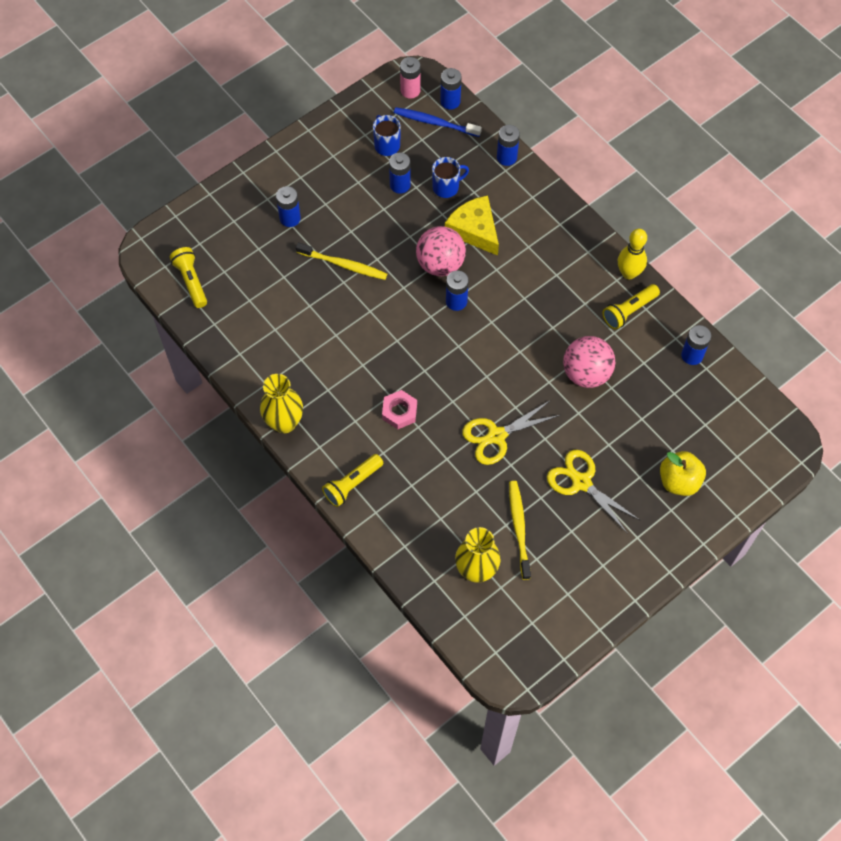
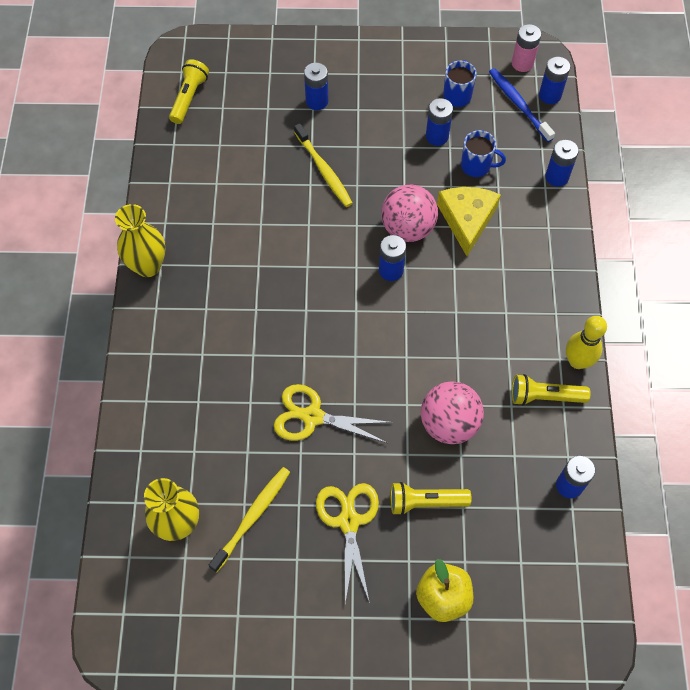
camera: 40 degrees right, 0 degrees up
(352, 484) = (150, 361): yellow flashlight -> yellow flashlight (425, 502)
(399, 412) = (249, 329): pink nut -> none

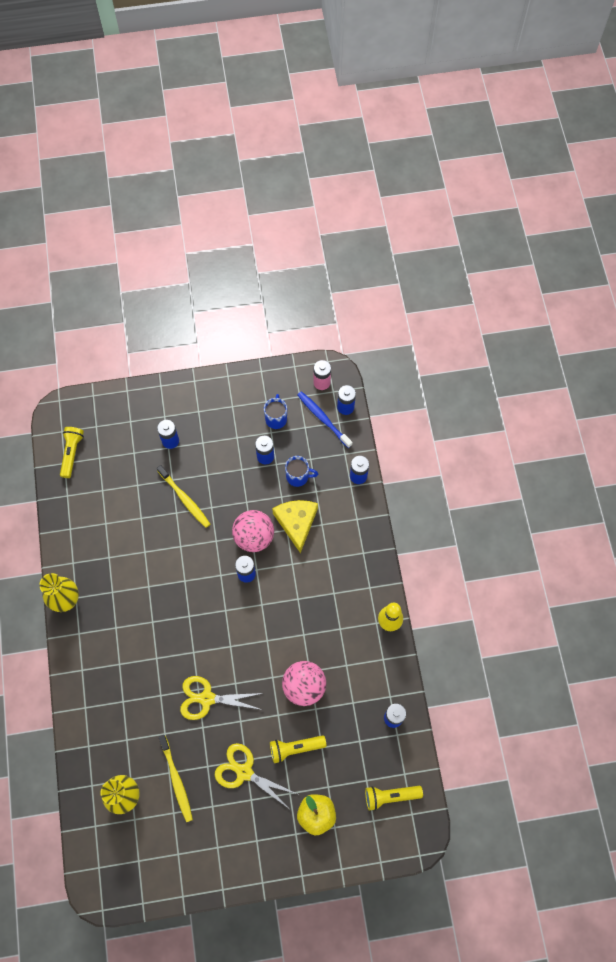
camera: 10 degrees left, 5 degrees up
(253, 516) = (176, 781): yellow toothbrush -> yellow toothbrush turned 135 degrees clockwise
(349, 521) = (244, 772): yellow scissors -> yellow scissors turned 45 degrees counterclockwise
(544, 396) = (369, 654): yellow flashlight -> yellow flashlight (390, 796)

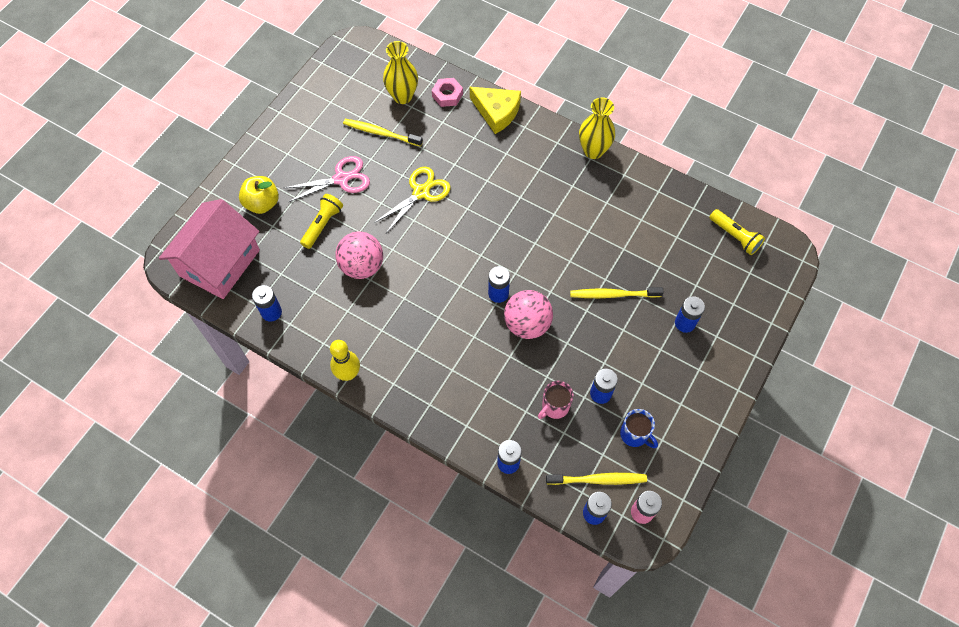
camera: 130 degrees right, 5 degrees down
(96, 759) = (447, 95): none -> pink nut
(244, 772) = (341, 179): yellow scissors -> pink scissors
(296, 522) = (509, 370): yellow cheese -> yellow cheese (497, 112)
(298, 476) = (554, 406): blue mug -> pink mug
(323, 418) = (599, 479): blue toothbrush -> yellow toothbrush
(390, 796) = (220, 263): yellow flashlight -> pink house

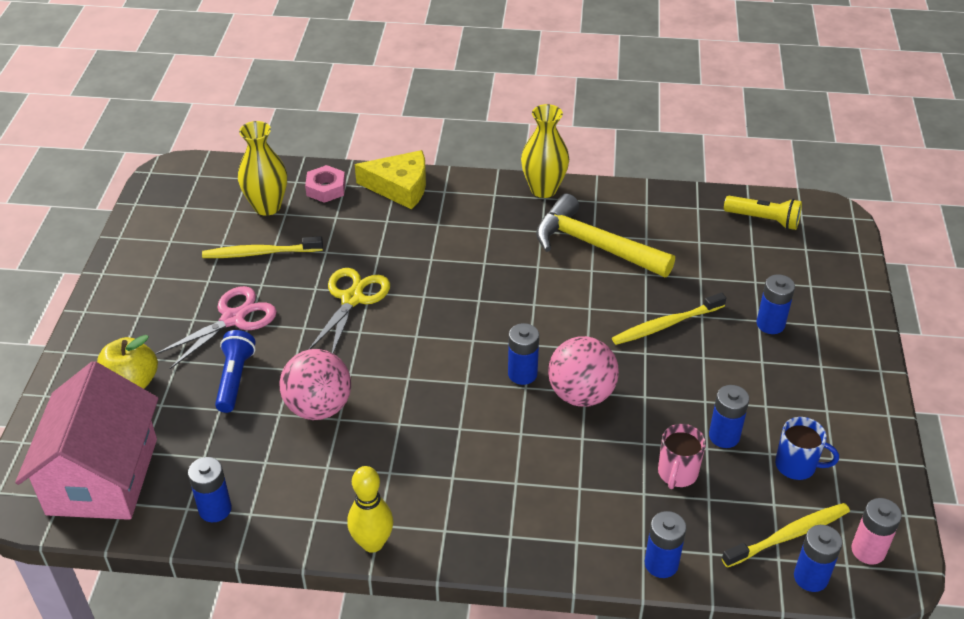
camera: 25 degrees left, 20 degrees down
(322, 225) = (235, 379): yellow flashlight -> blue flashlight
(601, 211) = (594, 245): none -> yellow hammer

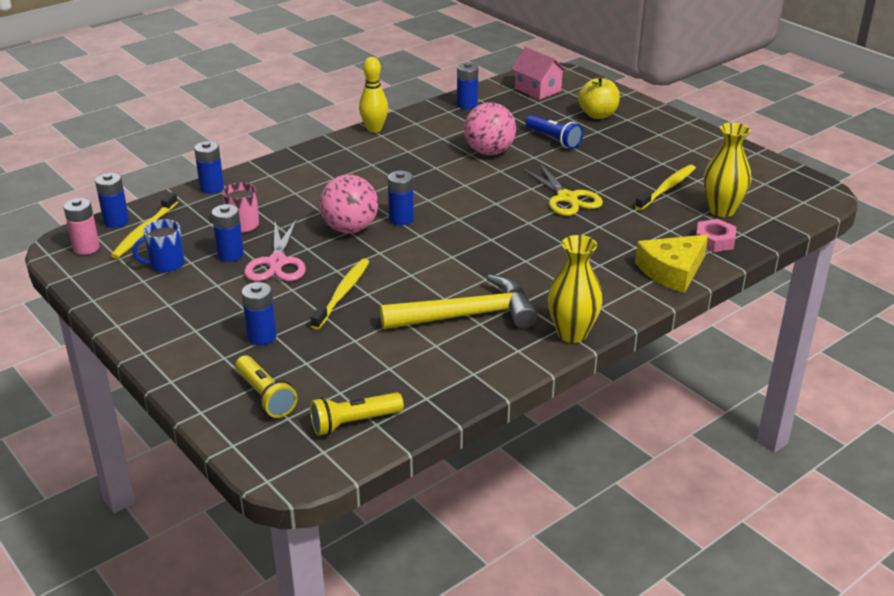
camera: 135 degrees right, 10 degrees down
(103, 476) = (537, 90): pink house -> pink house, size x0.56
(233, 319) = (609, 157): pink scissors -> pink scissors (277, 263)
(809, 273) = (265, 396): none -> yellow flashlight

